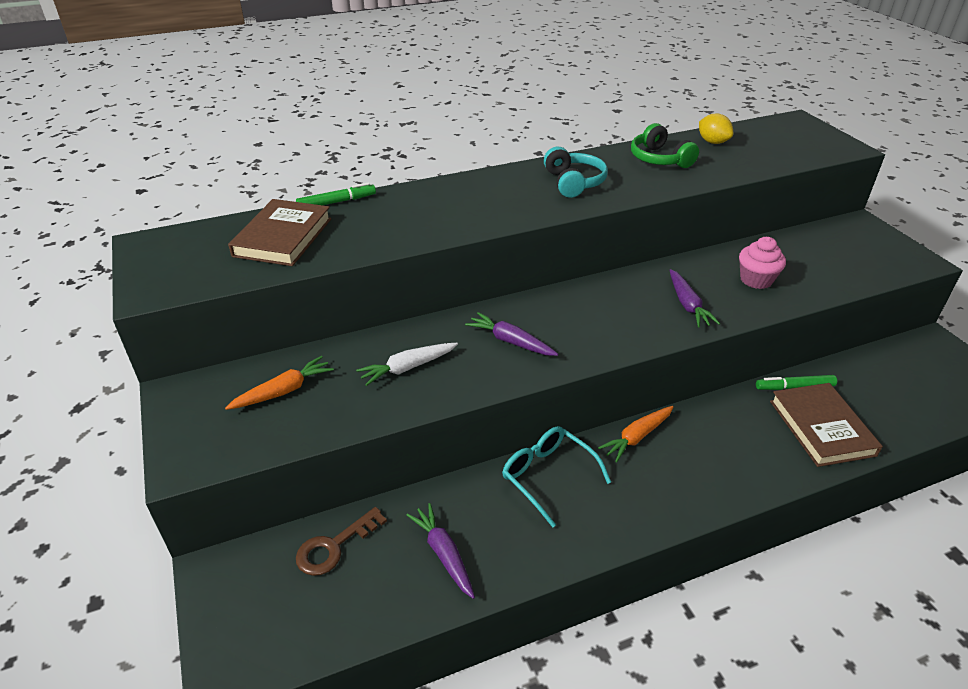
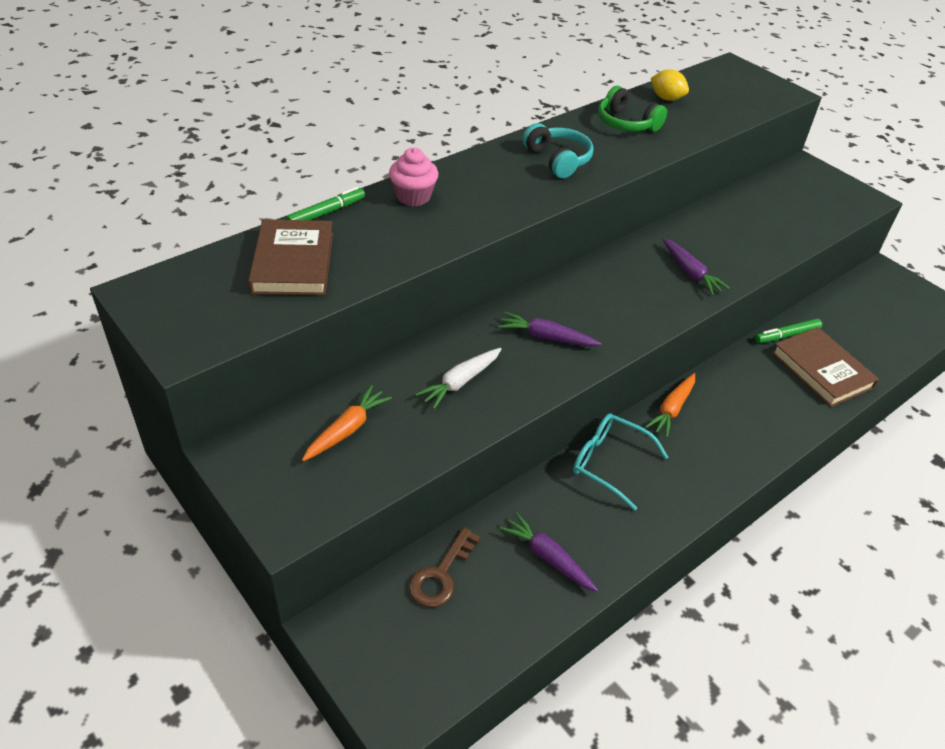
camera: 20 degrees left, 5 degrees up
(756, 280) = (739, 237): pink cupcake -> pink cupcake (413, 196)

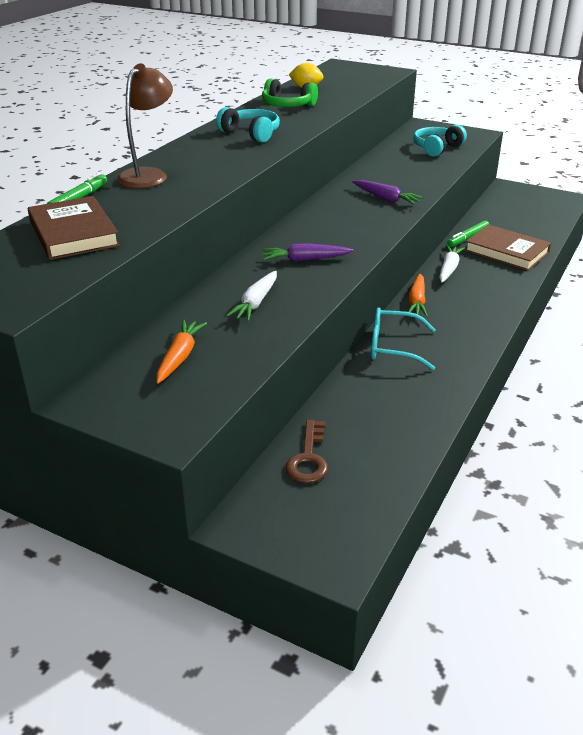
camera: 20 degrees left, 10 degrees down
(413, 196) = (148, 175): pink cupcake -> brown lamp
(548, 557) = (388, 419): purple carrot -> none
(736, 374) = (449, 269): none -> white carrot
(800, 209) = (437, 148): none -> turquoise headphones

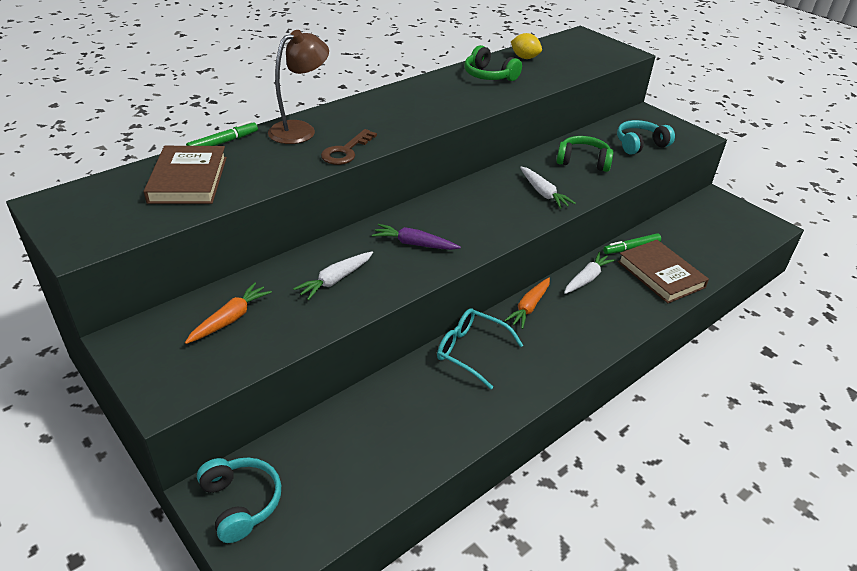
camera: 20 degrees right, 5 degrees up
(251, 134) = (428, 102): turquoise headphones -> turquoise headphones (240, 503)
(308, 458) = (313, 446): brown key -> brown key (346, 151)
(386, 198) = (543, 193): purple carrot -> white carrot
(400, 169) = (583, 162): none -> green headphones

